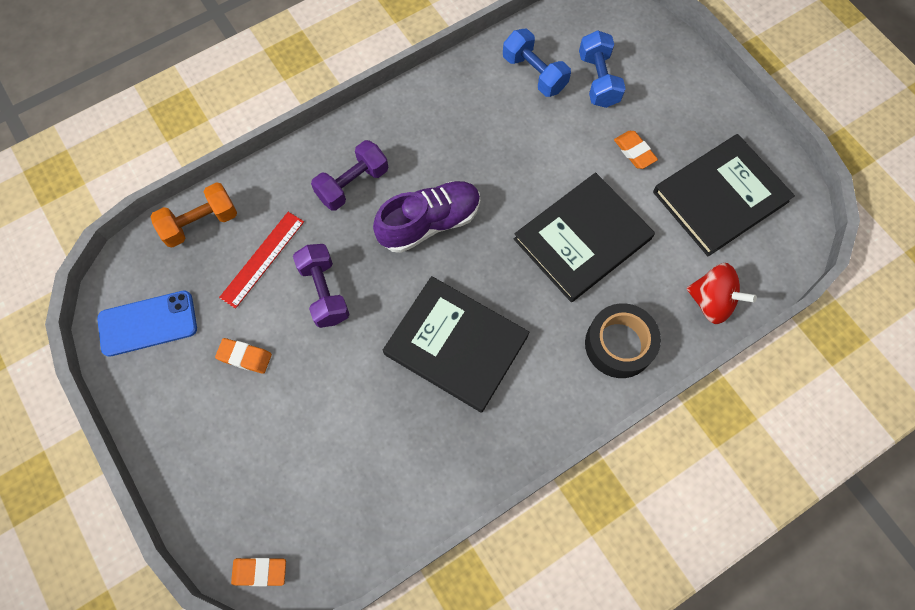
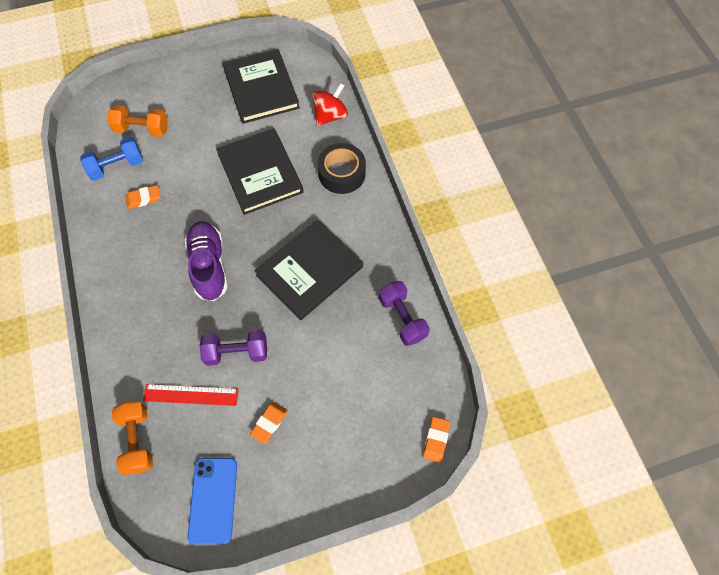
camera: 75 degrees left, 5 degrees down
(262, 259) = (191, 394): red ruler -> red ruler turned 45 degrees counterclockwise
(352, 184) = (153, 313): purple dumbbell -> purple dumbbell (402, 318)
(598, 80) = (142, 129): blue dumbbell -> orange dumbbell
(634, 151) = (208, 125): orange eraser -> orange eraser (143, 198)

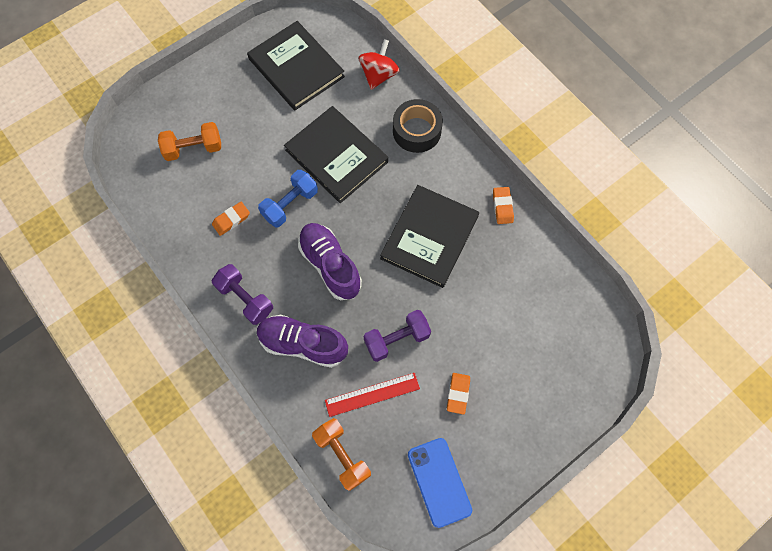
camera: 20 degrees left, 5 degrees up
(117, 166) = (187, 196): blue dumbbell -> blue dumbbell (290, 204)
(152, 327) = (303, 344): none -> purple shoe
(402, 318) = (535, 253): purple dumbbell -> purple dumbbell (245, 299)
(436, 440) = (613, 353): orange eraser -> orange eraser (502, 207)

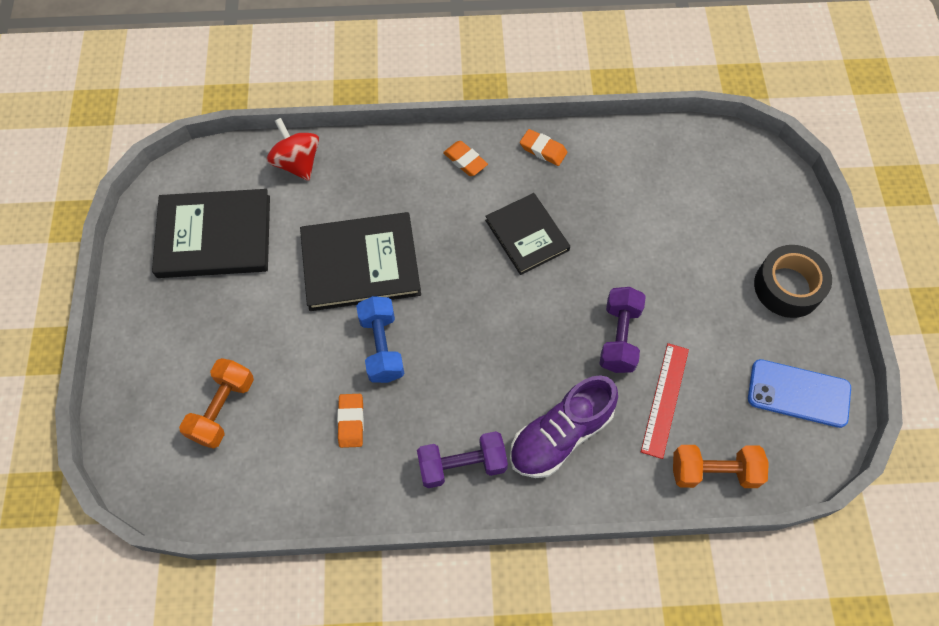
camera: 55 degrees left, 5 degrees down
(330, 265) = (487, 350): purple shoe -> none
(416, 131) = (395, 170): black tape -> black tape (787, 287)
(429, 237) = (527, 235): black book -> black book, size x0.65
(458, 394) = (716, 317): orange eraser -> orange eraser (465, 161)

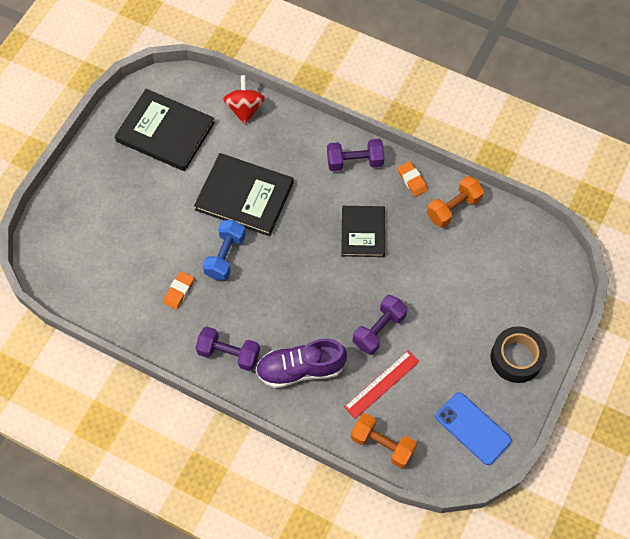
camera: 30 degrees right, 0 degrees up
(222, 409) = (109, 243): orange dumbbell -> orange dumbbell (453, 208)
(465, 161) = (354, 162): orange eraser -> purple dumbbell

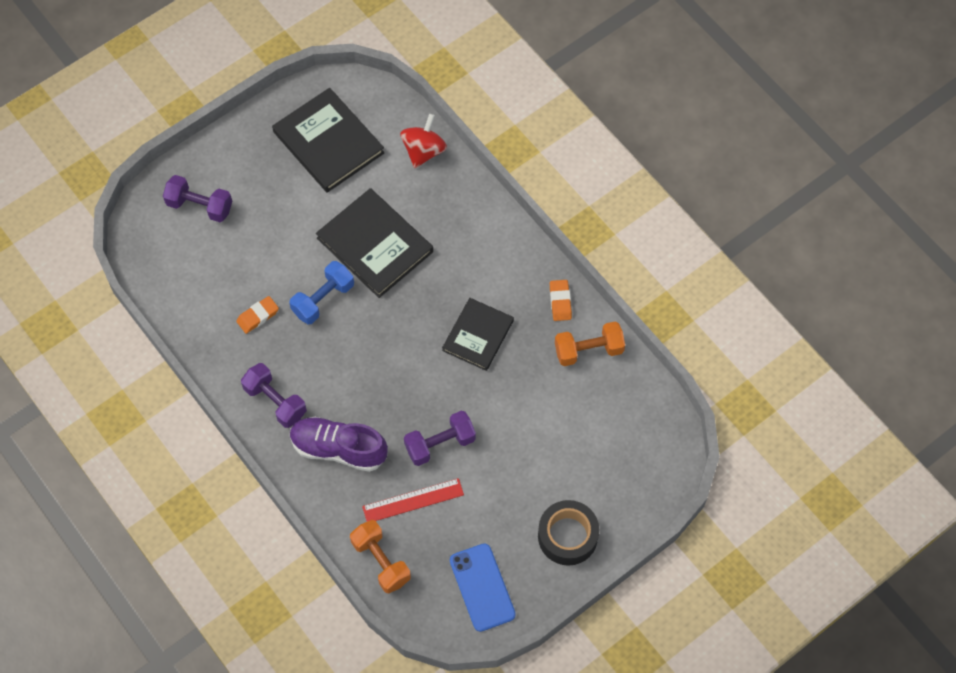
camera: 25 degrees right, 0 degrees up
(354, 162) = (509, 256): purple dumbbell -> purple dumbbell (200, 206)

